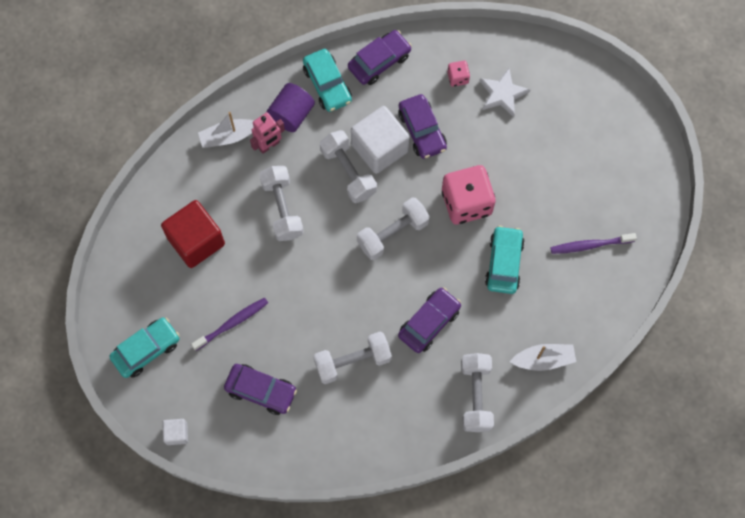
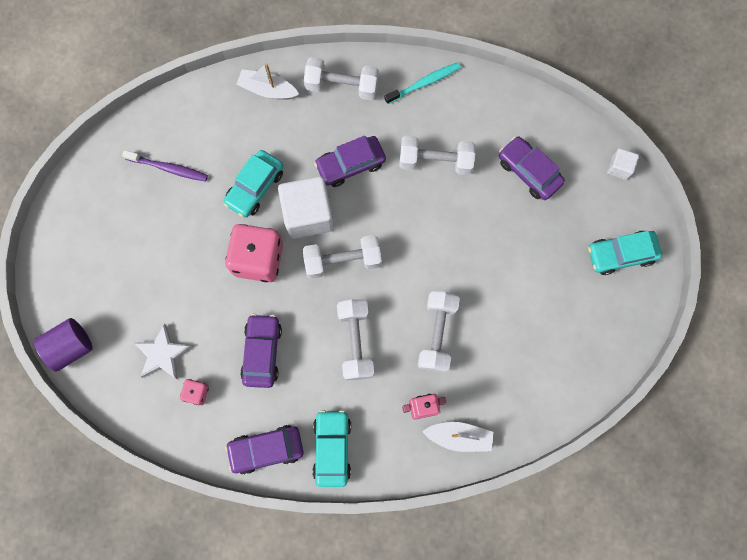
camera: 155 degrees left, 5 degrees up
(196, 241) = (534, 339): red cube -> none
(232, 323) = (531, 243): purple toothbrush -> none
(291, 114) = (384, 431): purple cylinder -> purple cylinder (71, 347)
(379, 148) = (313, 353): white cube -> white cube (308, 215)
(399, 435) = (424, 83): none -> turquoise toothbrush
(476, 396) = (342, 86): white dumbbell -> white dumbbell turned 75 degrees clockwise

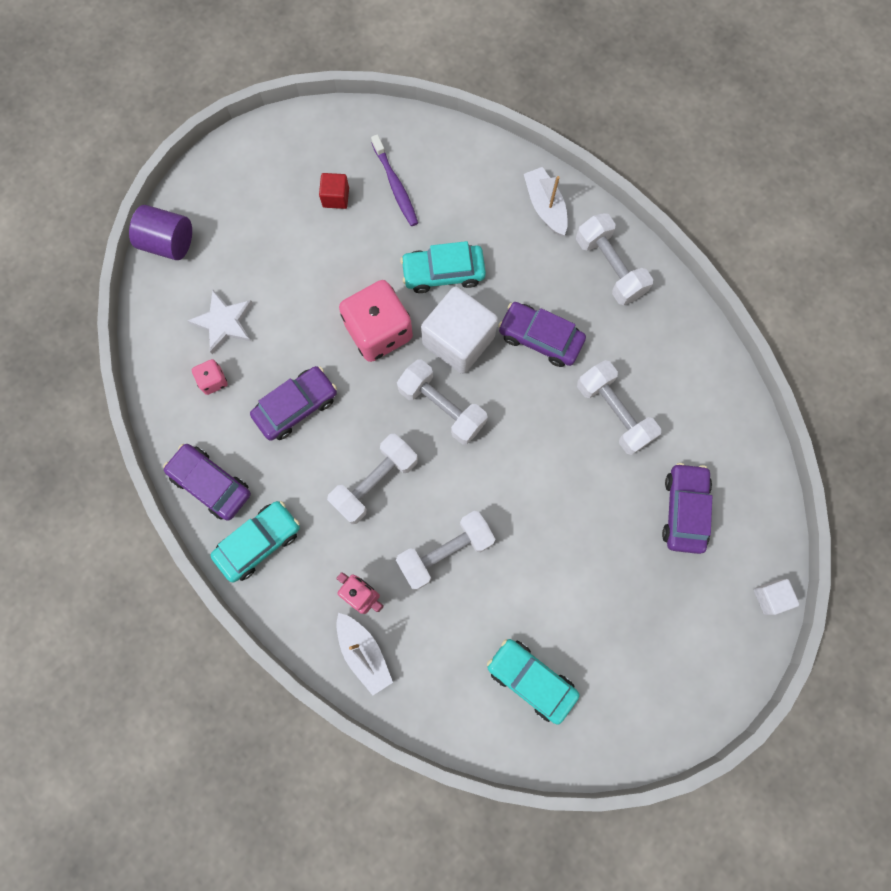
camera: 50 degrees right, 0 degrees up
(141, 212) = (336, 197): none -> red cube
(424, 83) = (682, 339): turquoise toothbrush -> none
(620, 254) = (681, 670): turquoise car -> turquoise car (531, 679)

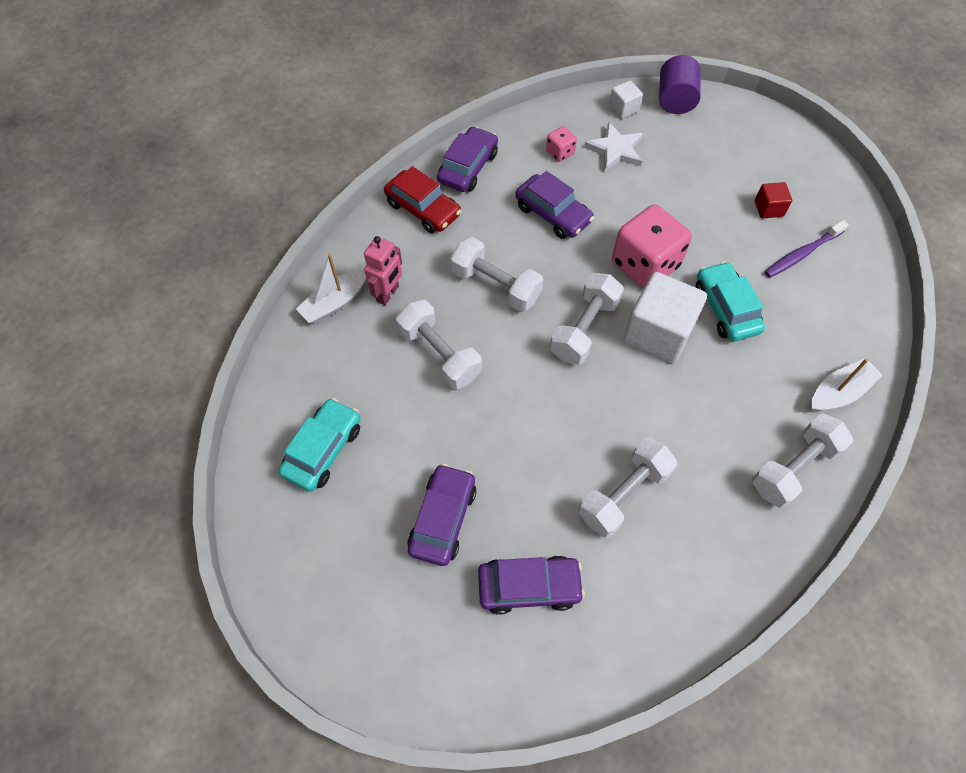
camera: 80 degrees right, 15 degrees down
(259, 542) = (423, 209): turquoise car -> red car
(540, 338) = (686, 408): purple car -> purple car (443, 519)
(770, 597) = (444, 704): white cube -> white cube (623, 108)

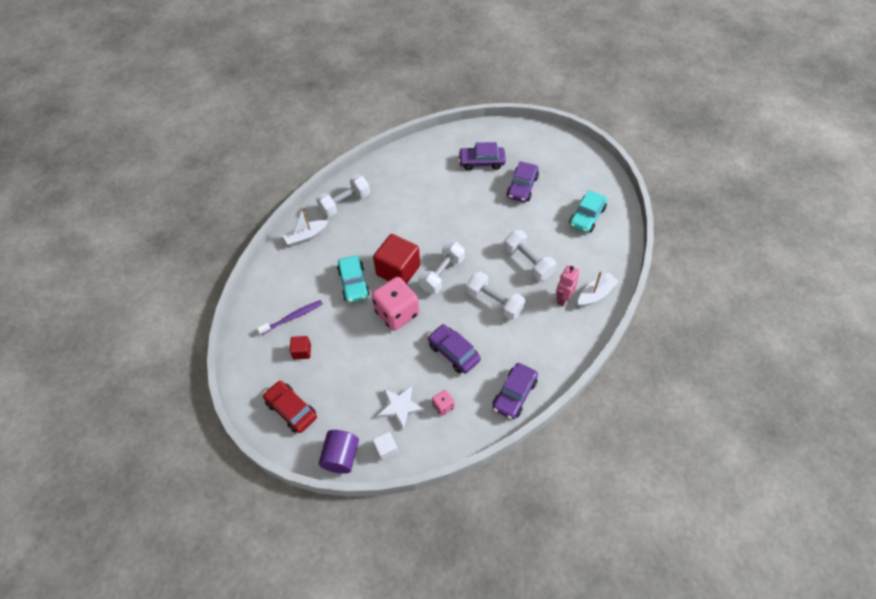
camera: 175 degrees left, 5 degrees down
(423, 209) = (546, 359): red car -> red car (291, 410)
(623, 494) = (433, 194): white dumbbell -> none
(658, 333) = (398, 270): white cube -> red cube

